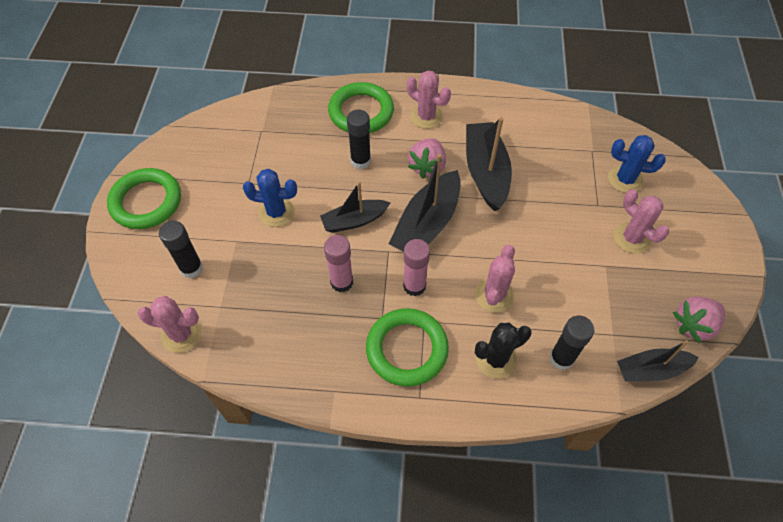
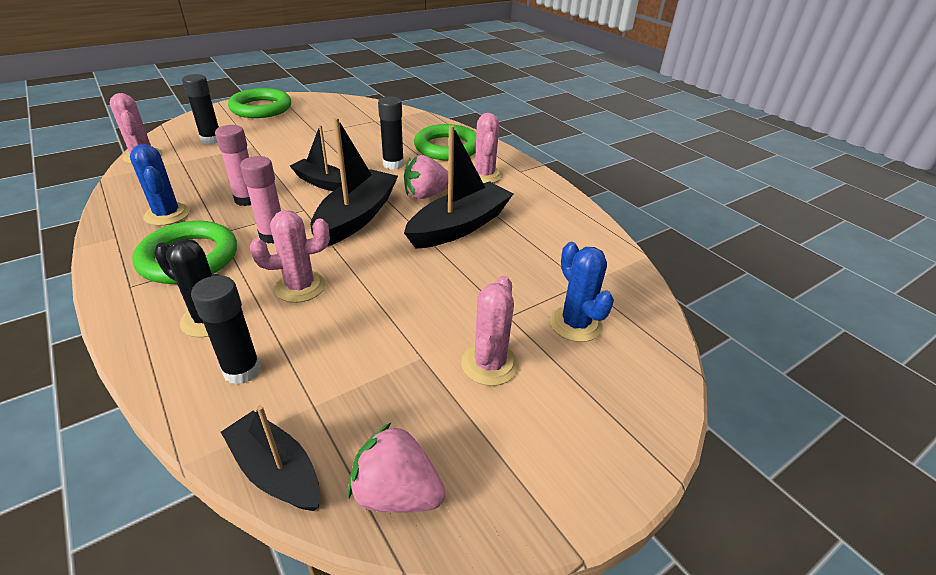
camera: 50 degrees right, 20 degrees down
(276, 212) = (298, 150): blue cactus -> blue cactus (167, 214)
(427, 224) = (356, 217): black boat -> black boat turned 120 degrees clockwise

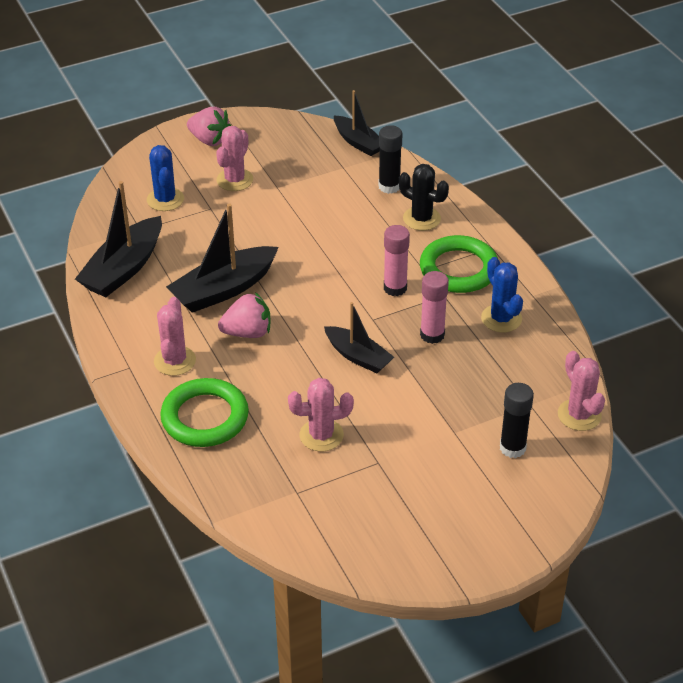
camera: 170 degrees left, 5 degrees up
(261, 108) = (473, 536): green ring -> none
(300, 287) = (362, 238): pink cactus -> pink cactus (321, 435)
(356, 217) = (320, 306): black boat -> black boat (124, 269)
(393, 164) = (278, 385): black glue stick -> none
(396, 493) = (299, 131): pink strawberry -> pink strawberry (210, 140)

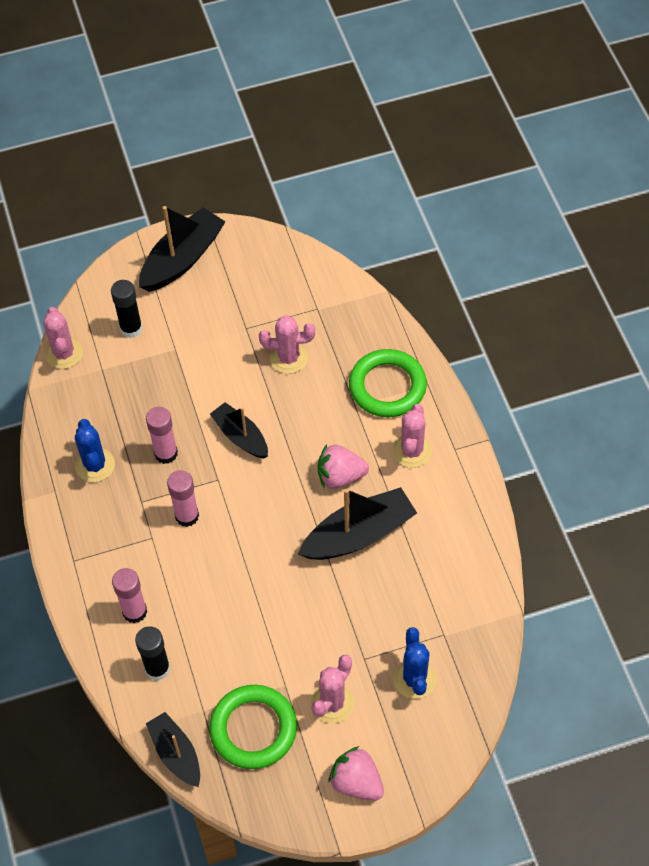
camera: 170 degrees left, 15 degrees up
(124, 269) = (461, 576): black boat -> black boat (182, 259)
(421, 219) = (134, 612): black cactus -> pink glue stick
(458, 269) = (116, 533): green ring -> green ring (253, 729)

